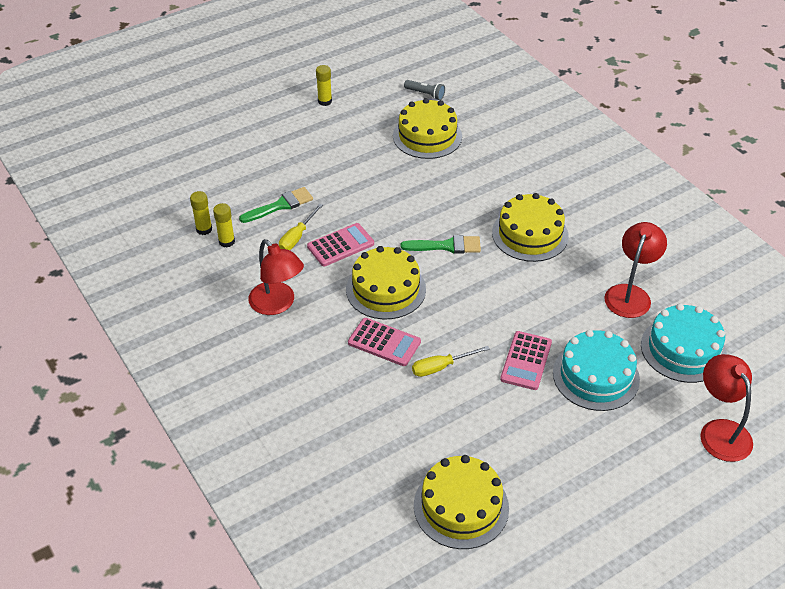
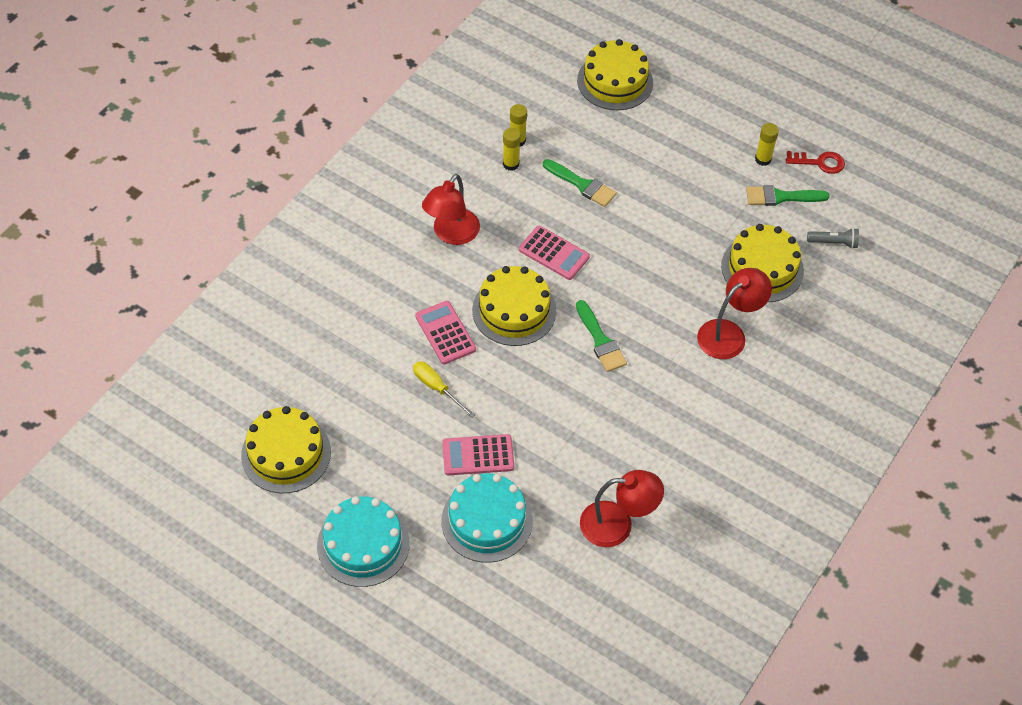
camera: 65 degrees right, 10 degrees up
(297, 237) = (546, 215): yellow screwdriver -> none
(347, 76) = (819, 162): none -> red key
(367, 104) = (781, 197): none -> green brush
(384, 342) = (445, 333): pink calculator -> pink calculator turned 150 degrees clockwise
(425, 94) = (833, 243): grey flashlight -> grey flashlight turned 90 degrees counterclockwise
(530, 234) = (659, 409): yellow cake -> yellow cake (615, 81)
(683, 349) = (561, 592): turquoise cake -> turquoise cake (363, 544)
(720, 431) = (465, 648): red lamp -> red lamp (729, 333)

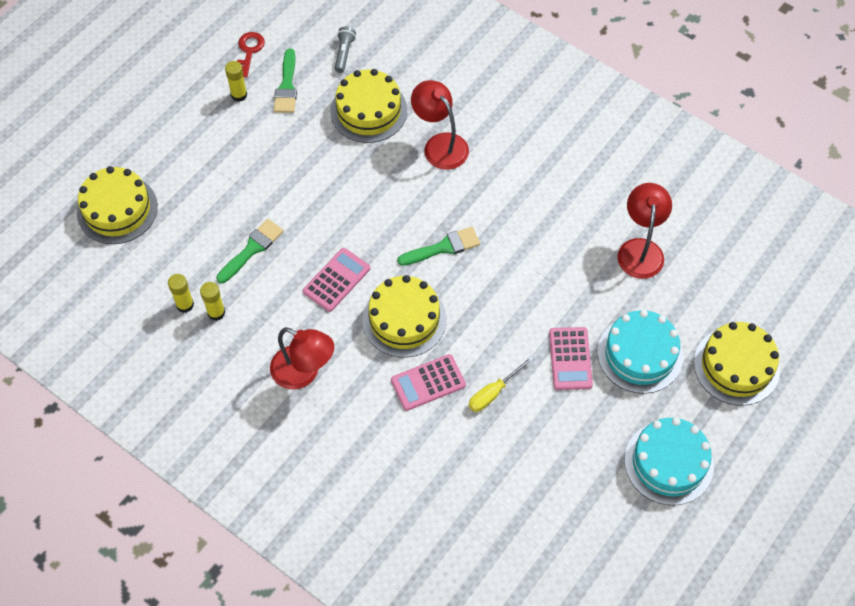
camera: 85 degrees left, 5 degrees up
(286, 453) = (569, 536): yellow cake -> yellow cake (736, 366)

